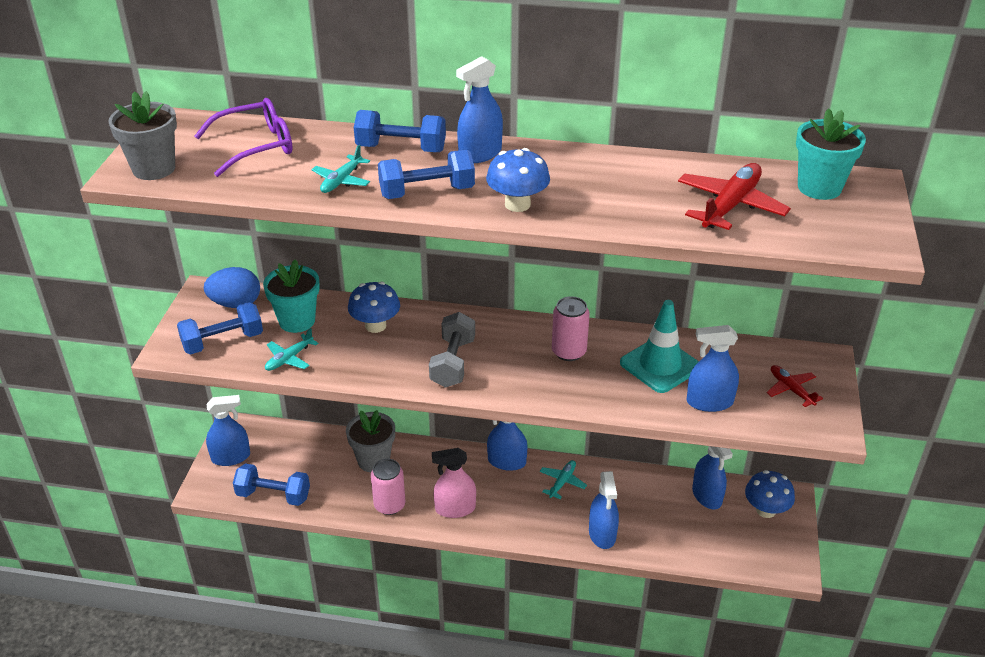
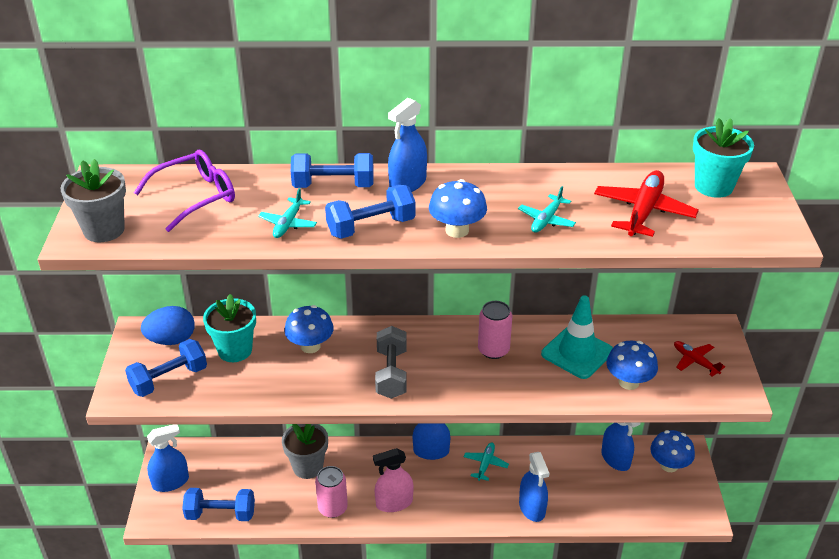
camera: 10 degrees left, 0 degrees up
(289, 358) = (237, 388): turquoise plane -> turquoise plane (546, 220)
(709, 402) = (628, 382): blue spray bottle -> blue mushroom

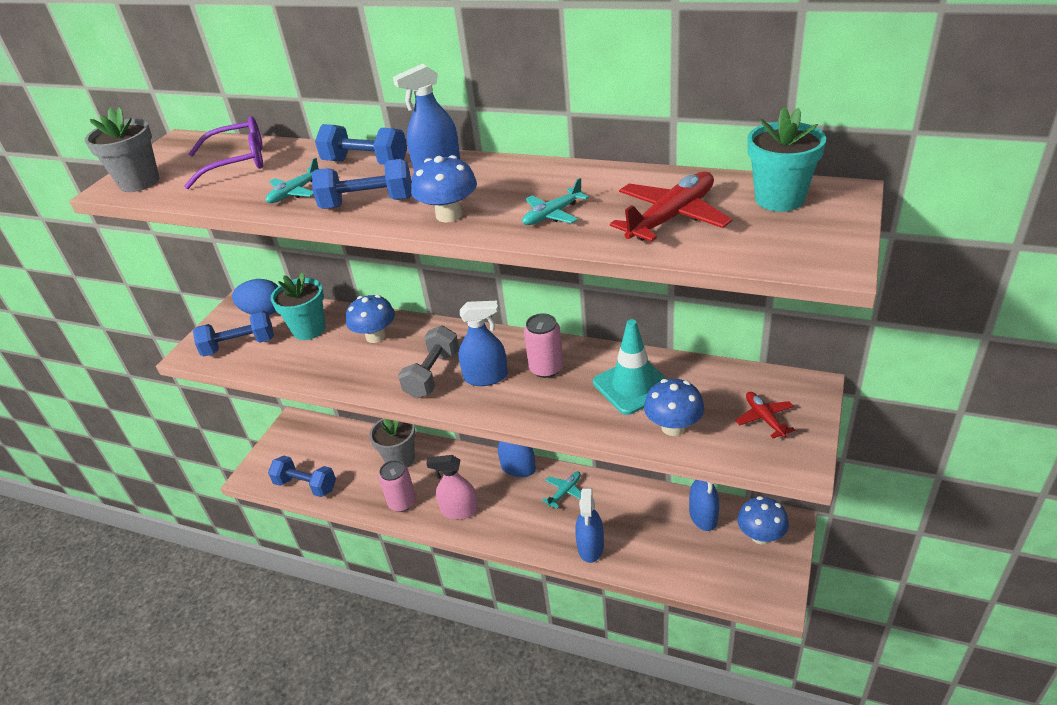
camera: 25 degrees right, 0 degrees up
(170, 482) = (281, 448): blue spray bottle -> blue spray bottle (486, 377)

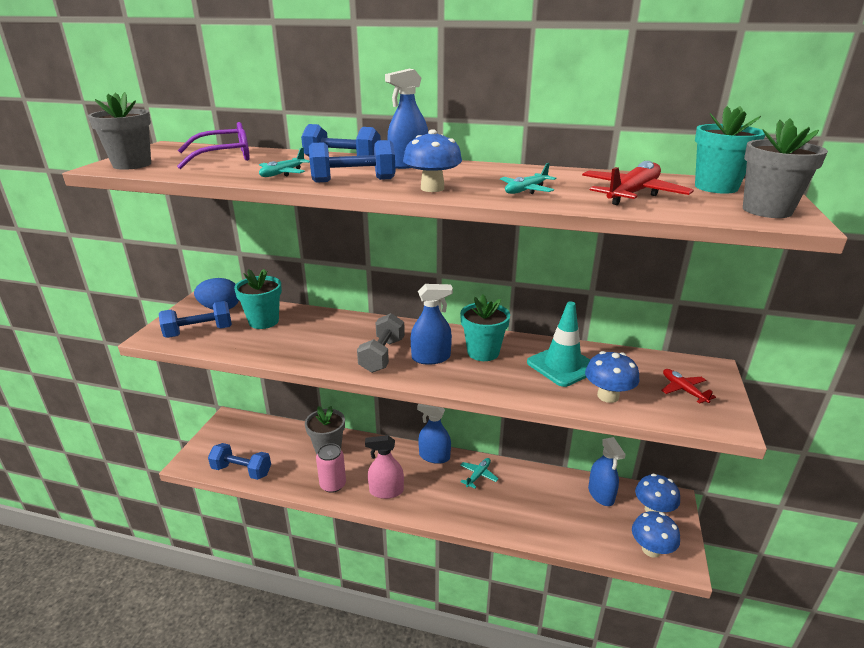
camera: 10 degrees left, 10 degrees down
(375, 336) = (325, 327): blue mushroom -> blue mushroom (651, 549)
(546, 368) = (483, 352): pink can -> turquoise flower pot
(590, 547) = (509, 521): blue spray bottle -> none
(812, 245) = (767, 210): none -> grey flower pot

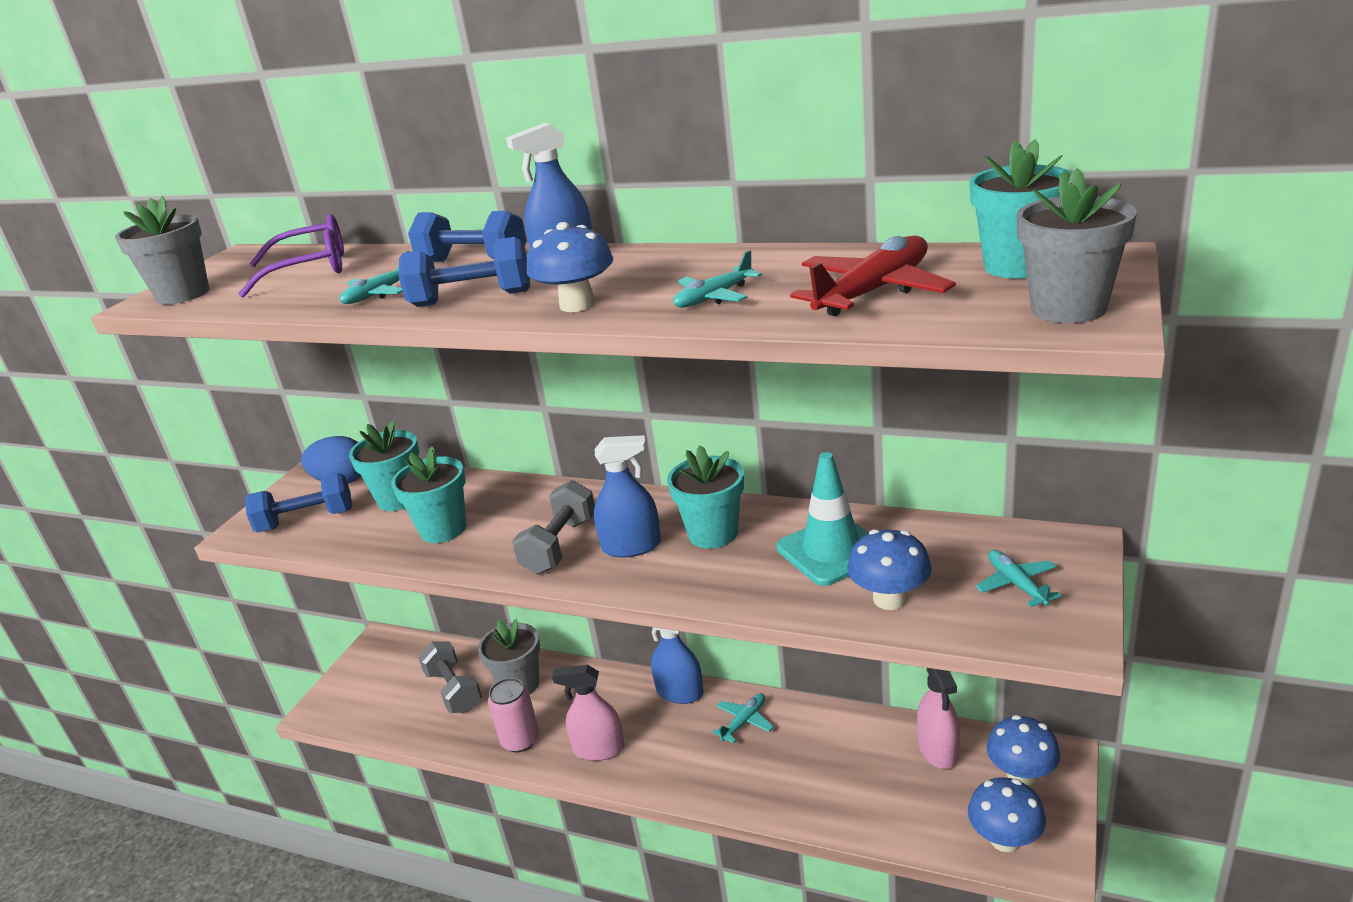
camera: 10 degrees right, 0 degrees up
(241, 471) = (391, 721): blue dumbbell -> none
(283, 452) = (454, 690): none -> grey dumbbell
(299, 342) = (443, 529): none -> turquoise flower pot
(601, 494) = (938, 750): blue spray bottle -> pink spray bottle
(683, 390) = (1017, 584): red plane -> turquoise plane

